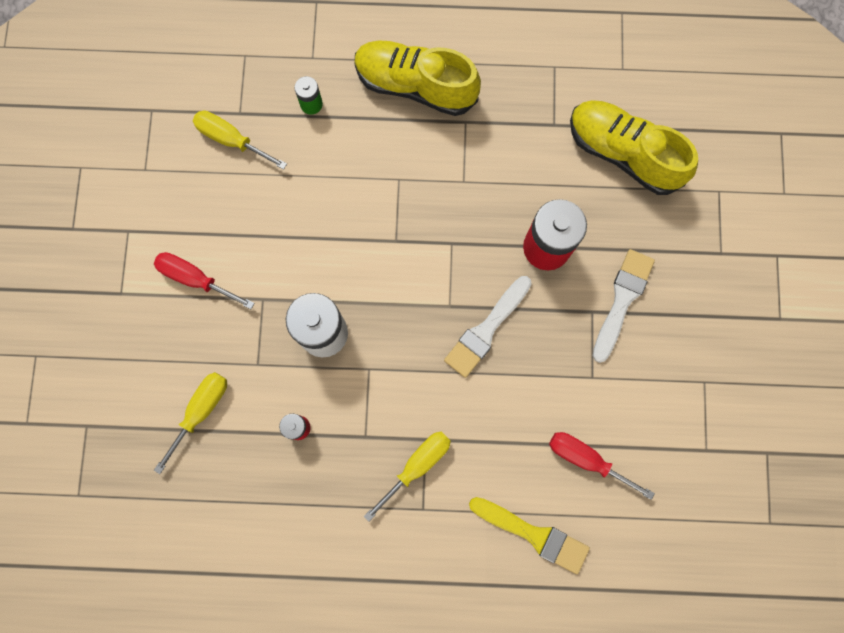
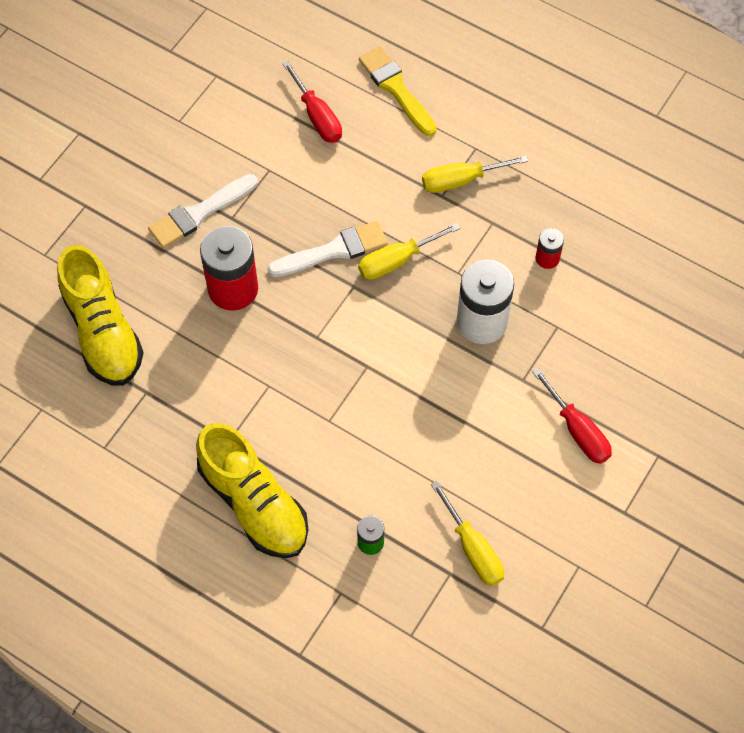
camera: 150 degrees left, 15 degrees down
(201, 411) = (628, 314): yellow screwdriver -> yellow screwdriver (396, 261)

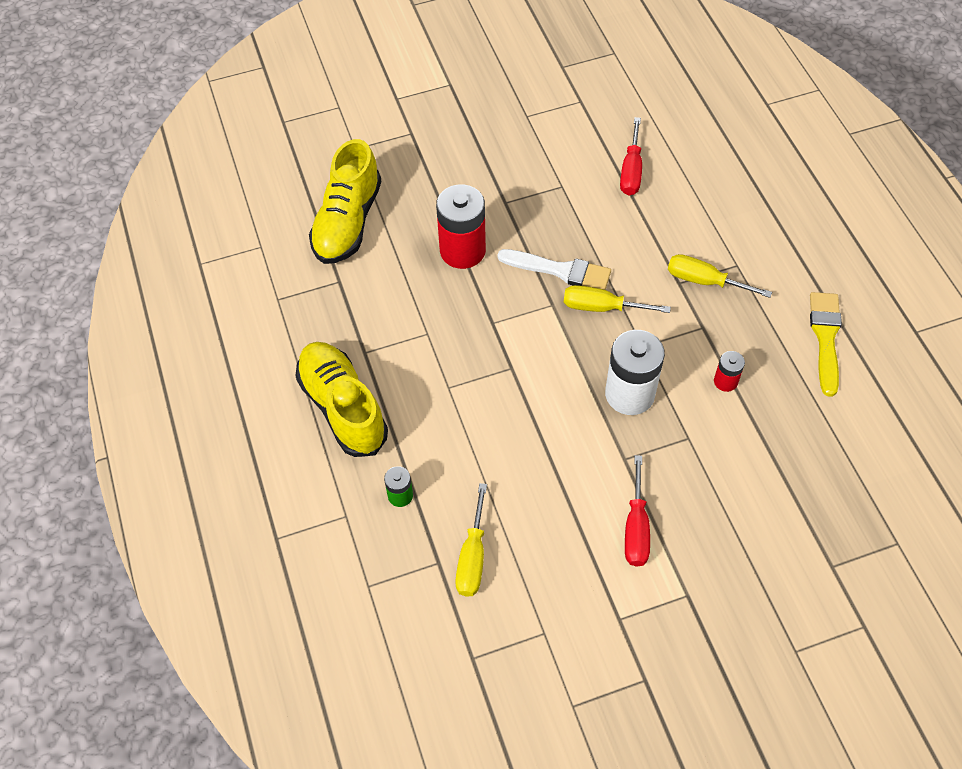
camera: 40 degrees right, 5 degrees down
(199, 213) = (485, 185): white brush -> none
(254, 503) = (343, 407): yellow shoe -> yellow shoe turned 150 degrees clockwise
(396, 89) = (710, 186): yellow brush -> yellow brush (825, 338)

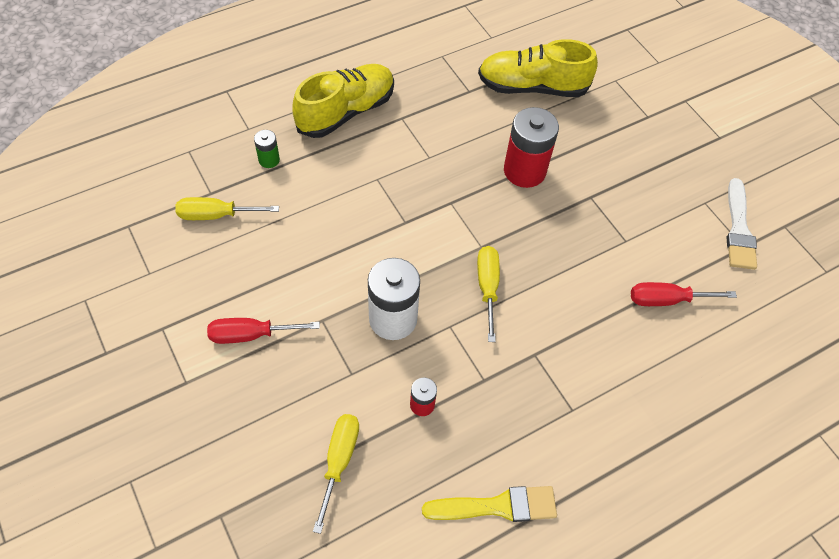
camera: 75 degrees right, 0 degrees up
(560, 270) = (522, 249): white brush -> white brush (739, 229)
(704, 281) = (543, 378): yellow screwdriver -> yellow screwdriver (339, 461)

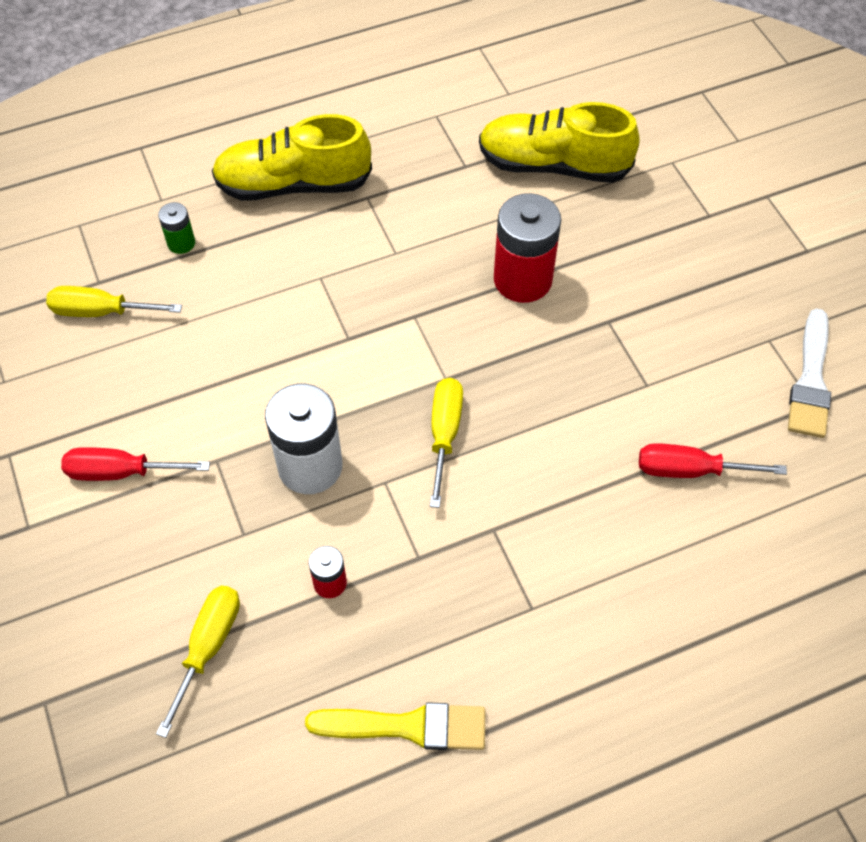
camera: 10 degrees right, 0 degrees up
(346, 112) = (293, 185): yellow shoe -> yellow shoe turned 150 degrees counterclockwise

